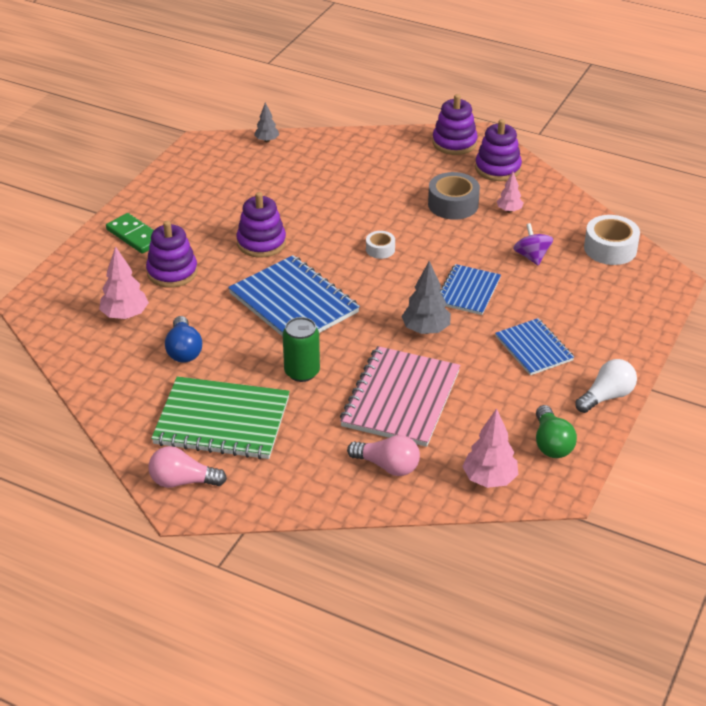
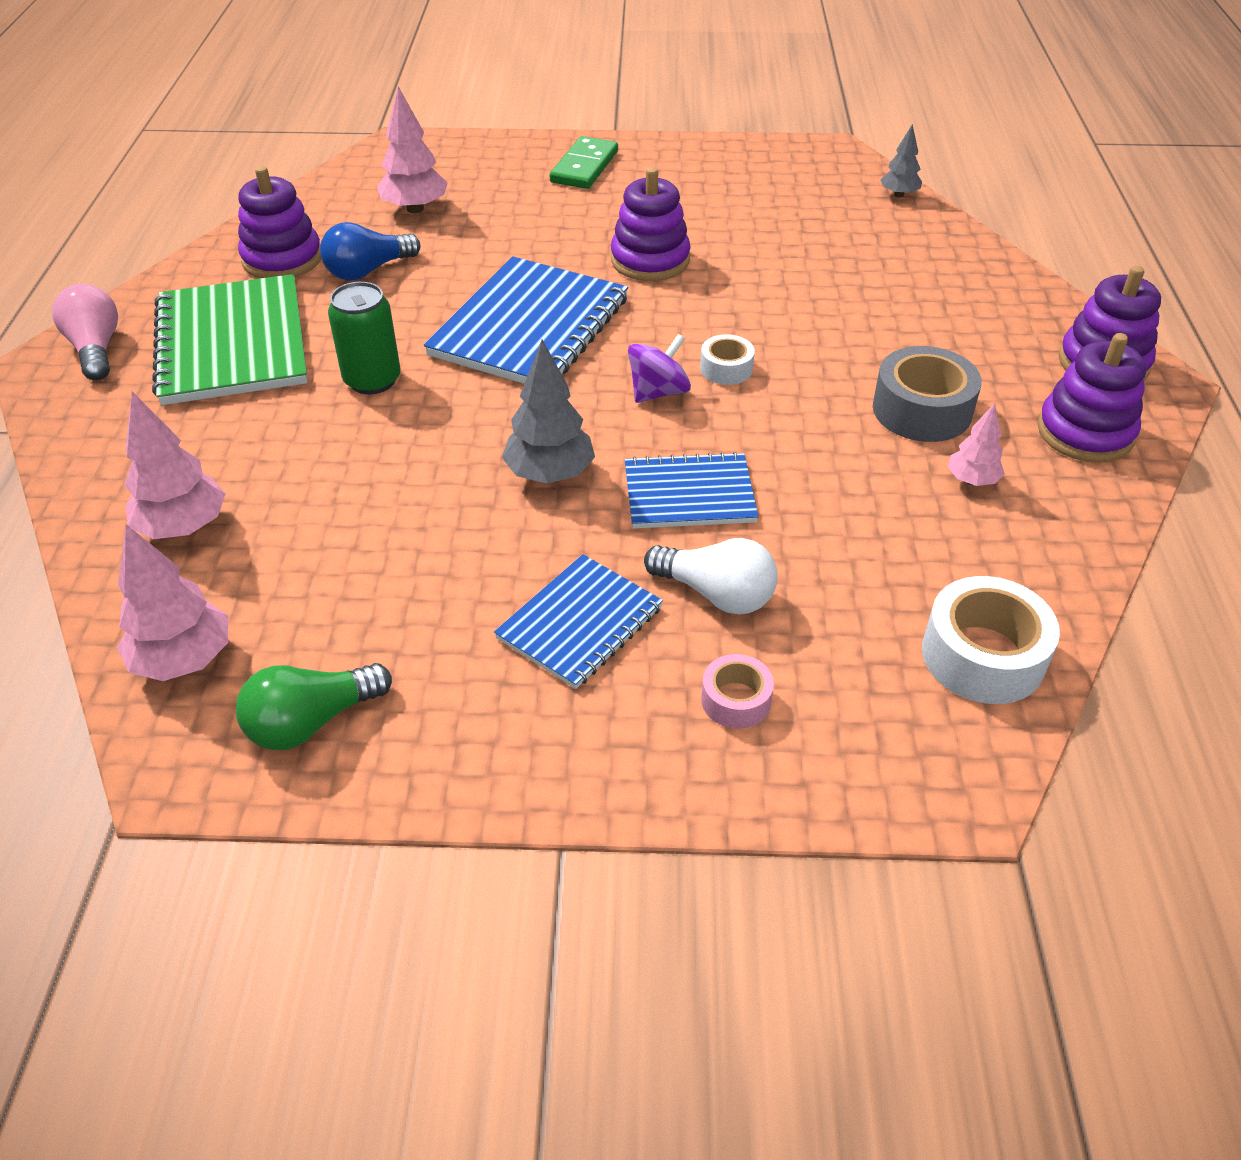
camera: 65 degrees right, 5 degrees up
(172, 272) = (528, 214): purple stacking toy -> purple stacking toy (282, 259)
(387, 466) = (183, 528): pink light bulb -> pink tree
(401, 399) = (356, 496): pink notebook -> none
(531, 256) = (856, 547): purple spinning top -> purple spinning top (658, 392)
(601, 319) = (736, 700): none -> pink tape
(606, 396) = (490, 773): white light bulb -> white light bulb (716, 594)

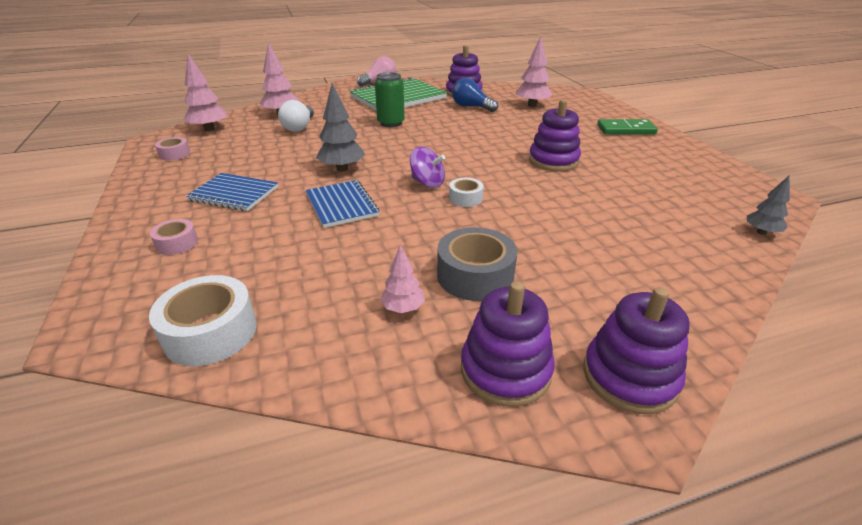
camera: 70 degrees right, 10 degrees down
(311, 722) = (174, 154): green light bulb -> pink tape
(529, 327) = (459, 144): blue notebook -> none
(716, 594) = (260, 225): white light bulb -> white light bulb (299, 127)

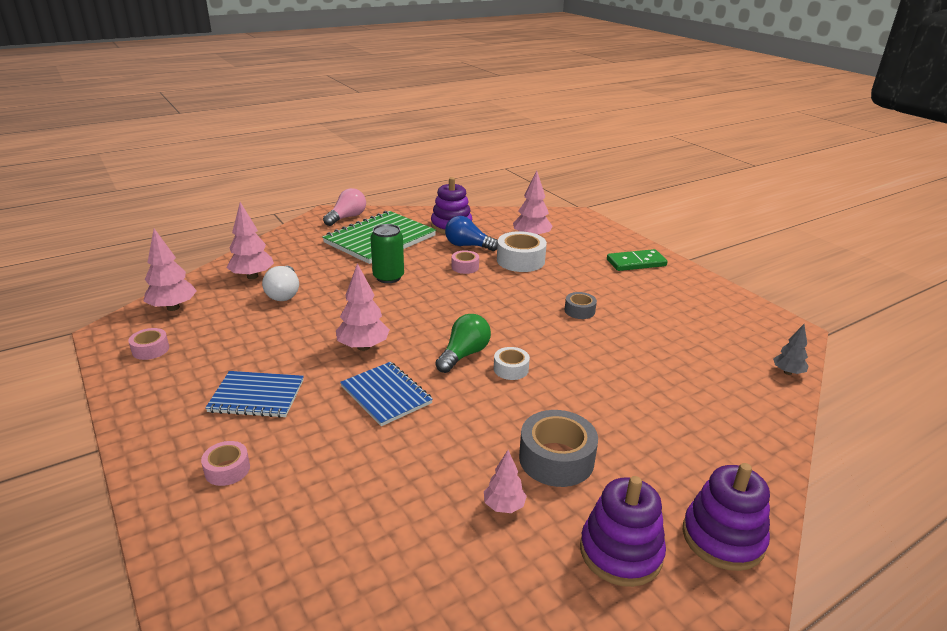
camera: 15 degrees left, 5 degrees down
(210, 332) = (326, 567): white tape -> white tape (520, 260)
(342, 168) = (363, 347): grey tree -> pink tree
(427, 183) = (464, 354): purple spinning top -> green light bulb
(461, 121) = (465, 267): none -> pink tape
(553, 161) = (579, 311): purple stacking toy -> grey tape

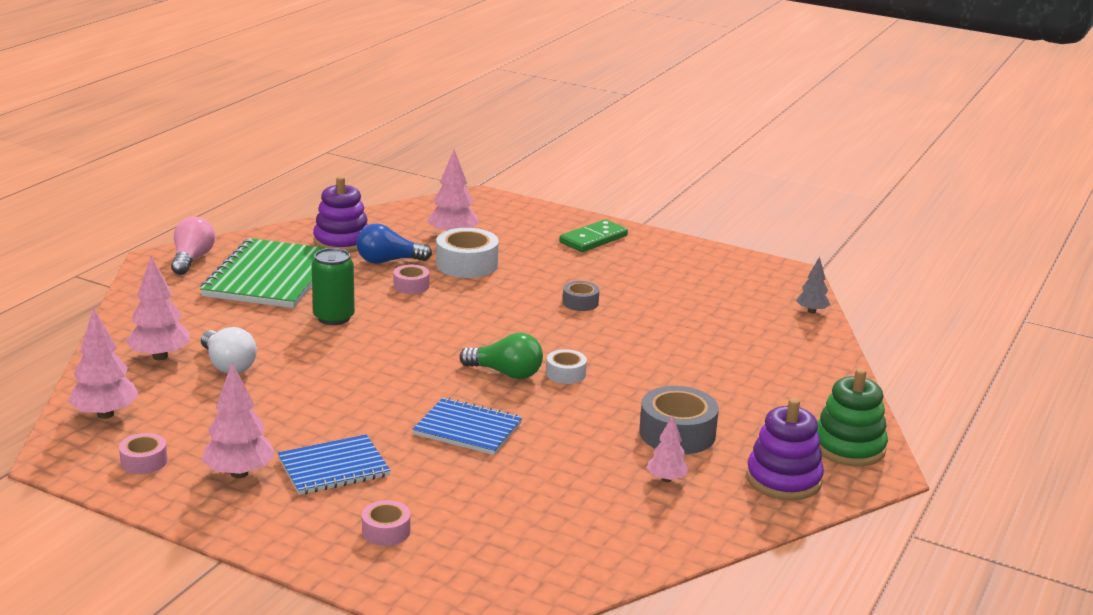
camera: 30 degrees left, 5 degrees down
(363, 347) = (391, 394): pink tree -> pink tree (239, 473)
(464, 354) = (506, 373): green light bulb -> green light bulb turned 105 degrees clockwise
(723, 538) = (848, 447): purple stacking toy -> green stacking toy

